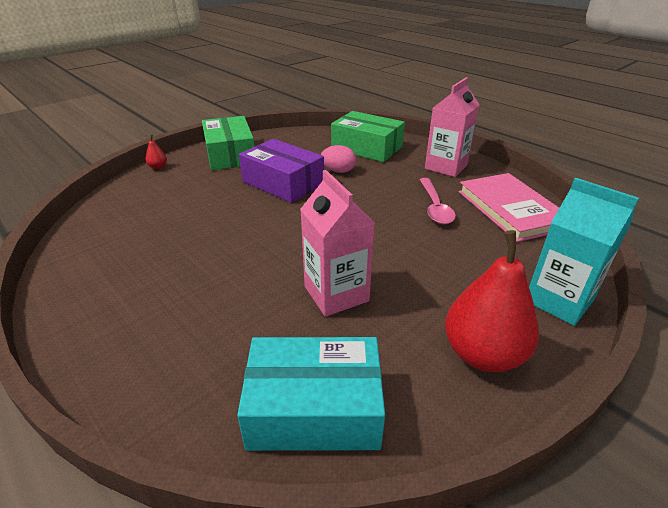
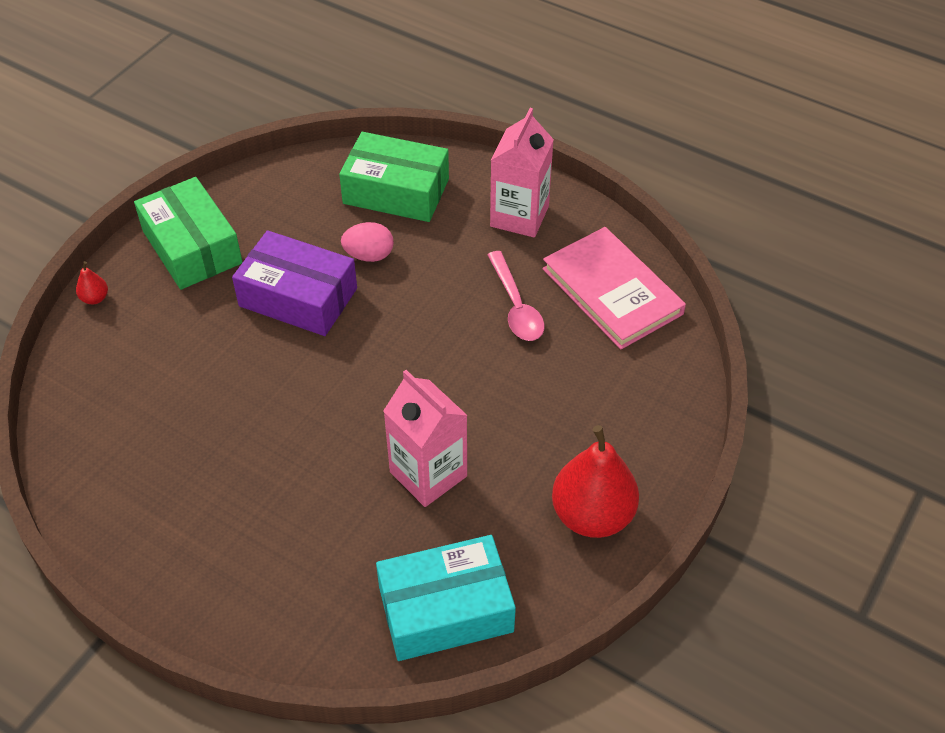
camera: 15 degrees left, 15 degrees up
(558, 300) = (666, 430): turquoise carton -> none

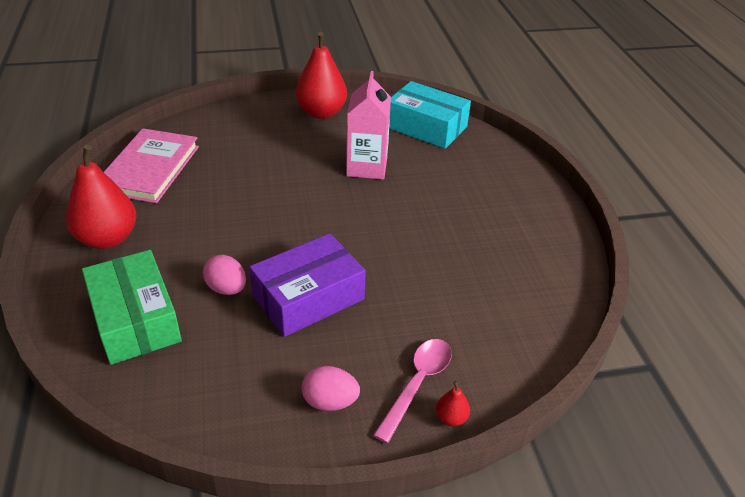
camera: 135 degrees left, 10 degrees down
(192, 247) = (330, 401): green box -> pink egg
(298, 297) = (308, 297): purple box -> purple box turned 75 degrees clockwise
(516, 306) = (204, 197): pink spoon -> pink spoon (417, 384)
(519, 216) = (108, 239): pink carton -> red pear

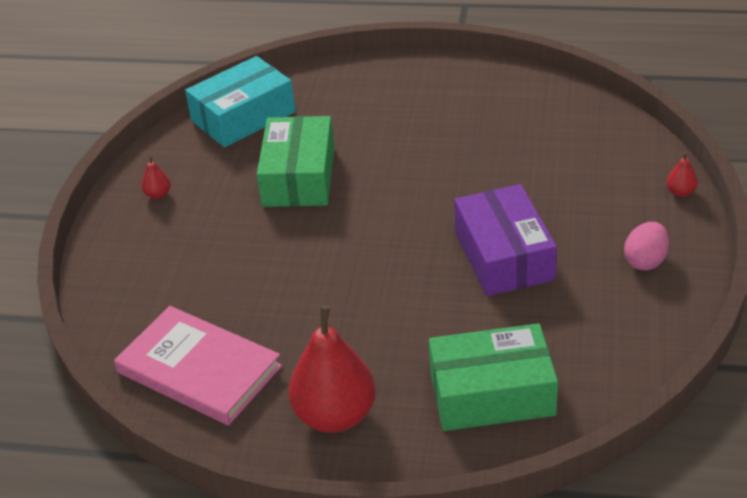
camera: 65 degrees left, 0 degrees up
(227, 288) = (468, 315): pink egg -> none
(321, 113) = (158, 194): red pear -> red pear, size x0.41
(367, 167) = (299, 177): pink carton -> green box
(417, 384) = (638, 203): pink spoon -> none

